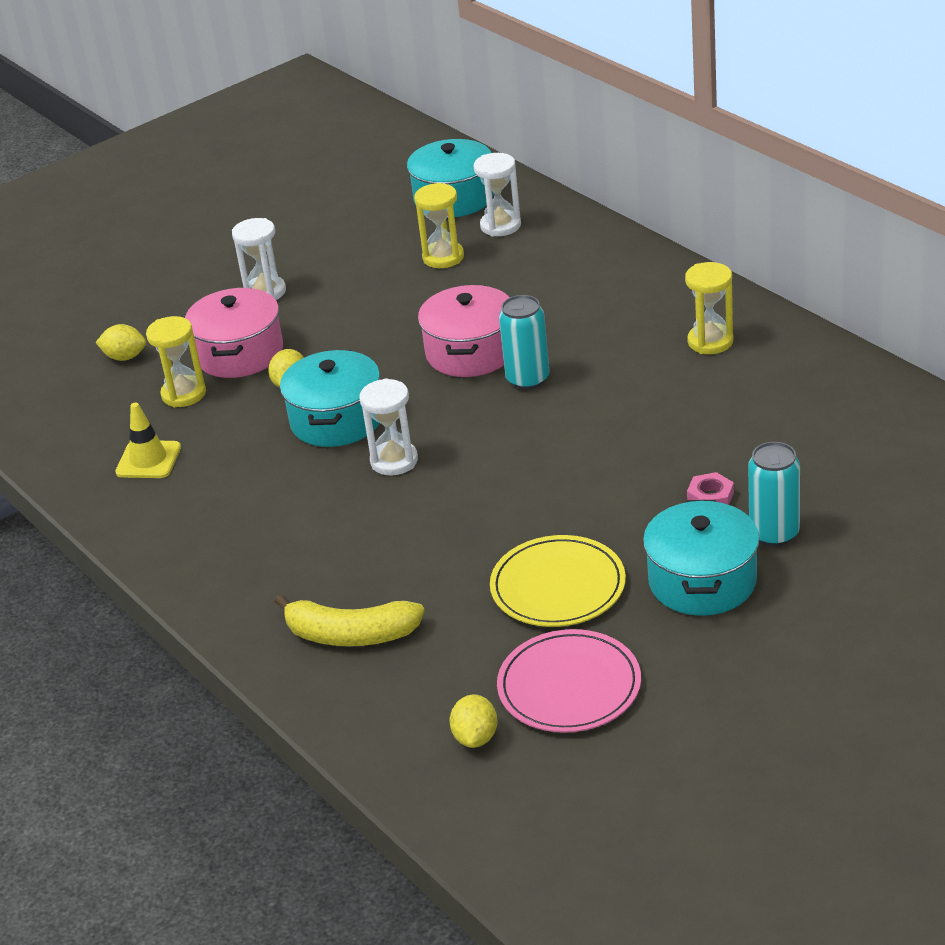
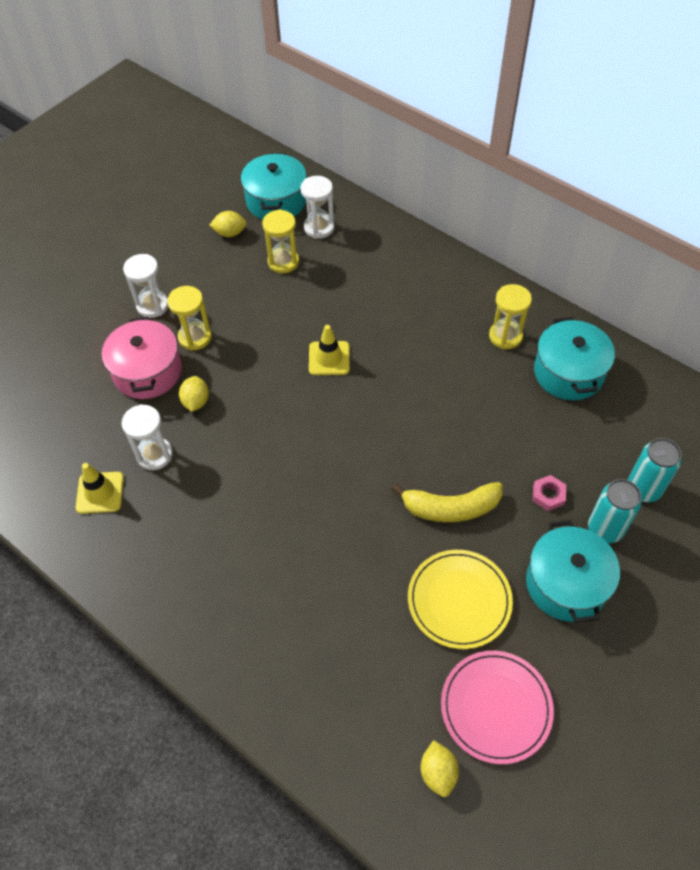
camera: 15 degrees left, 20 degrees up
(125, 357) = (54, 382): yellow lemon -> yellow lemon (230, 233)
(184, 394) = (112, 418): yellow hourglass -> yellow hourglass (195, 337)
(336, 420) = (242, 437): turquoise pot -> turquoise pot (568, 372)
(351, 635) = (311, 670): yellow banana -> yellow banana (450, 508)
(394, 461) = (298, 477): white hourglass -> white hourglass (154, 455)
(470, 352) = (329, 358): pink pot -> yellow traffic cone
(527, 379) = (380, 383): turquoise can -> turquoise can (643, 489)

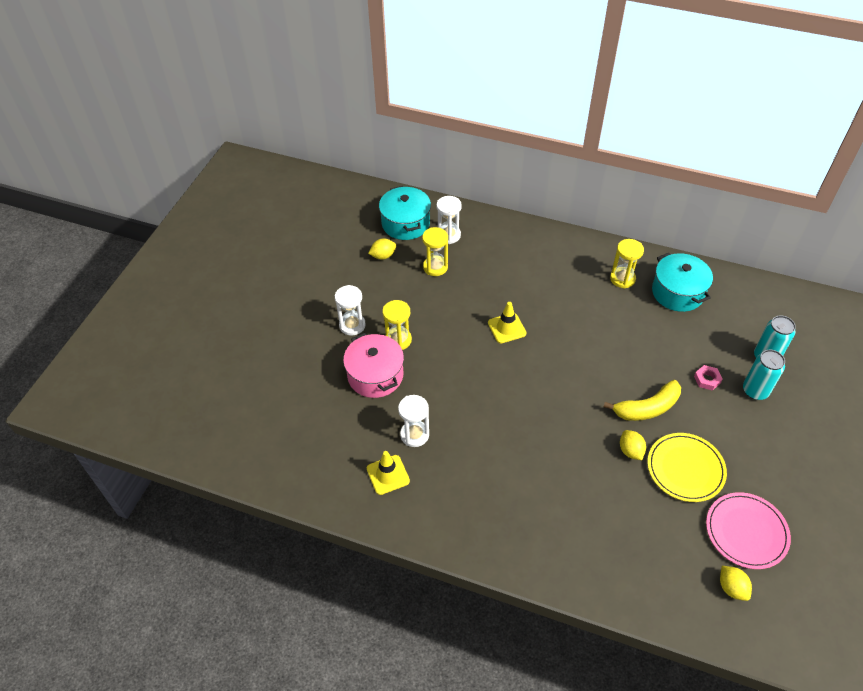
camera: 20 degrees left, 5 degrees down
(196, 401) = (425, 387): yellow lemon -> yellow lemon (630, 451)
(566, 584) = (749, 435): turquoise pot -> none

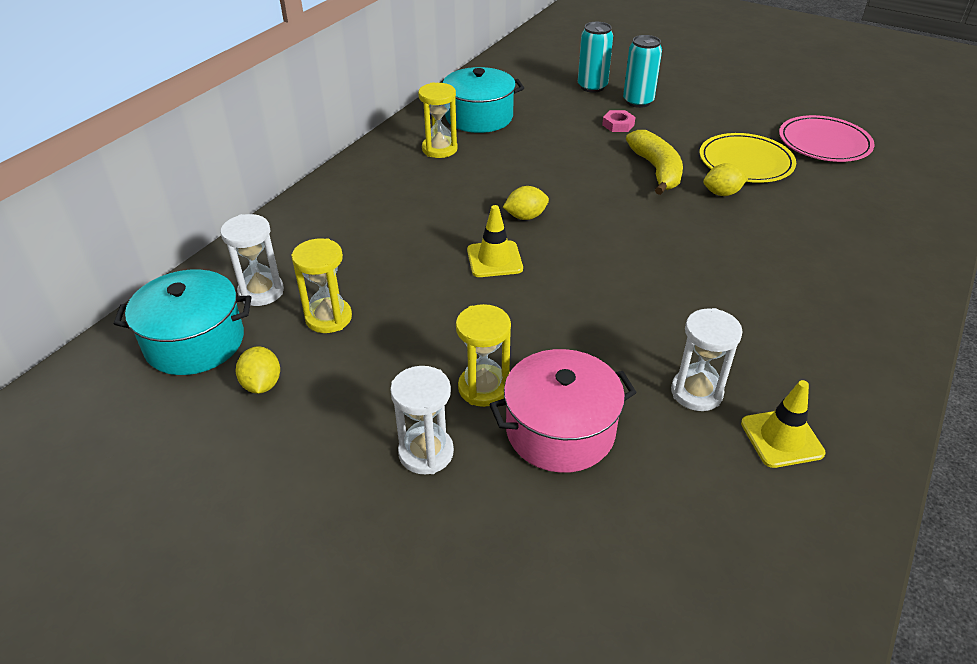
camera: 80 degrees left, 10 degrees down
(731, 588) = (897, 164): yellow lemon -> yellow lemon (525, 216)

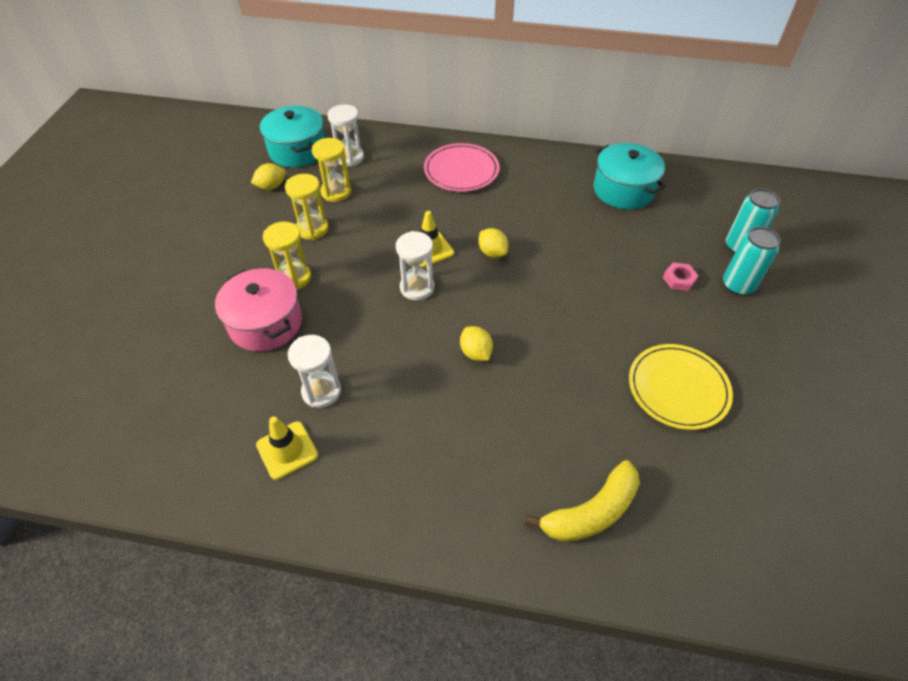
camera: 70 degrees right, 10 degrees up
(426, 453) = (234, 267): white hourglass -> white hourglass (417, 288)
(439, 149) = (558, 182): yellow hourglass -> yellow hourglass (312, 229)
(656, 170) = (615, 321): yellow banana -> yellow banana (591, 512)
(722, 193) = (605, 375): yellow lemon -> yellow lemon (475, 353)
(824, 143) = (773, 459): pink plate -> pink plate (461, 170)

